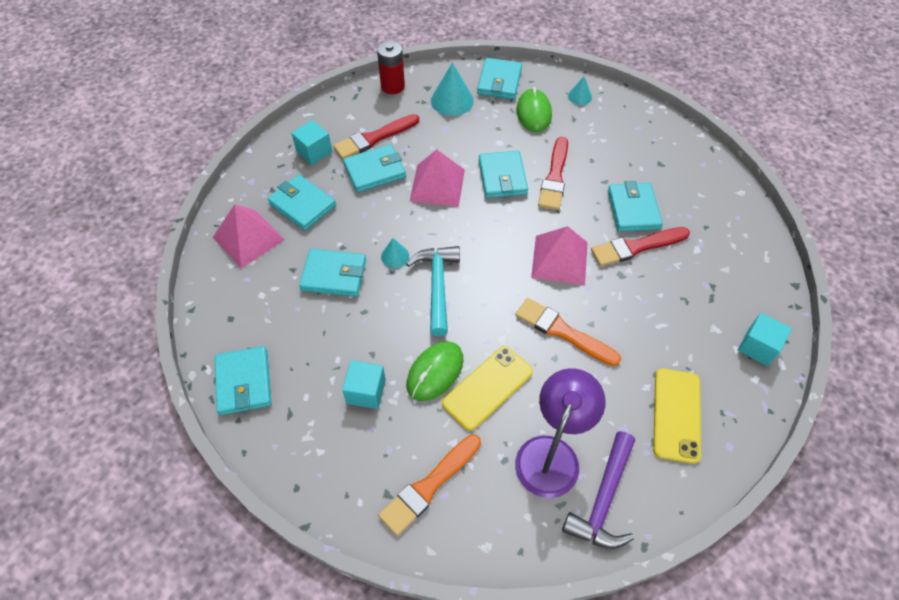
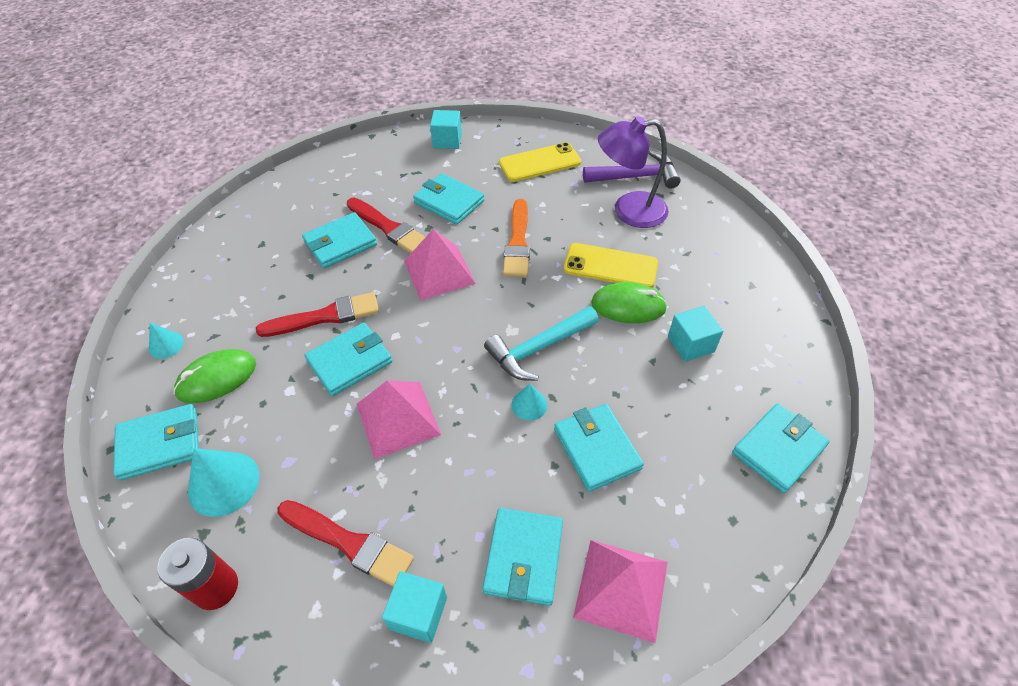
camera: 120 degrees left, 5 degrees down
(375, 171) = (412, 503): turquoise wallet -> turquoise wallet (449, 202)
(429, 486) = (720, 264): orange brush -> none

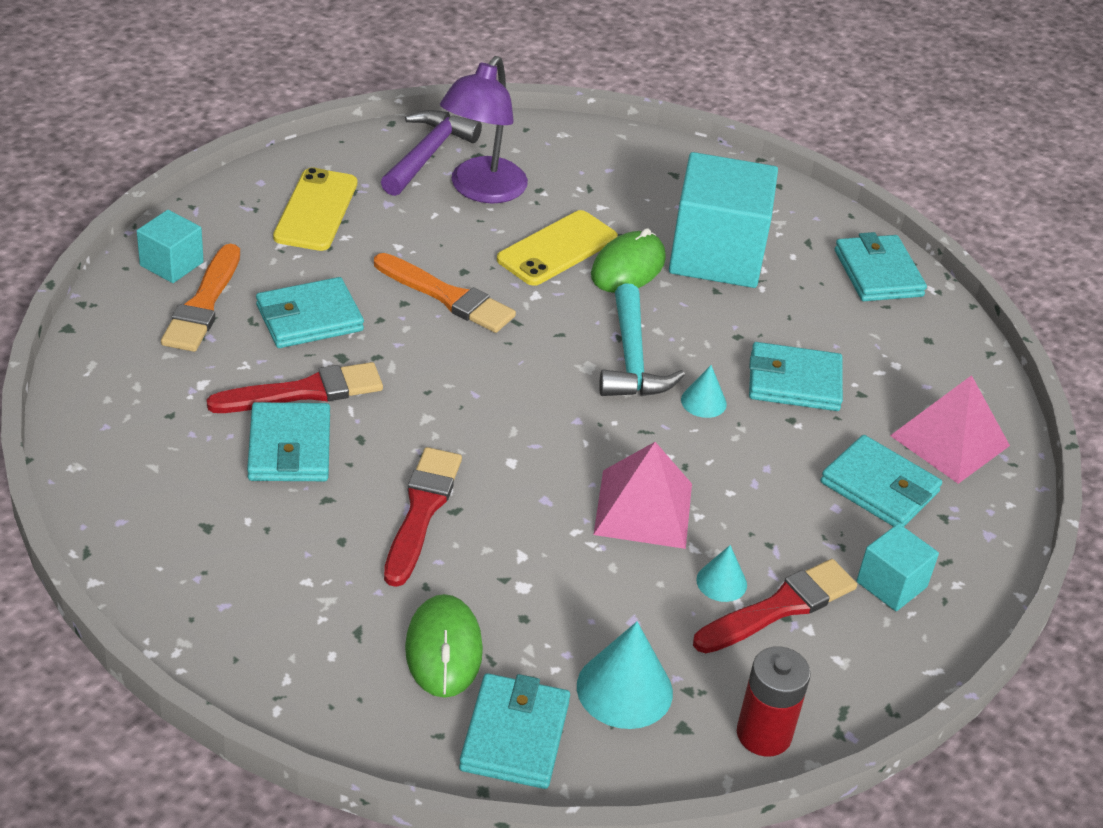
camera: 65 degrees left, 10 degrees down
(166, 345) = (332, 686): turquoise cone -> turquoise cone (721, 582)
(350, 361) = (521, 516): turquoise wallet -> none
(426, 164) = (203, 304): none -> orange brush
(439, 272) = (436, 382): pink pyramid -> none
(690, 344) = (716, 255): turquoise cube -> turquoise cube, size x2.05

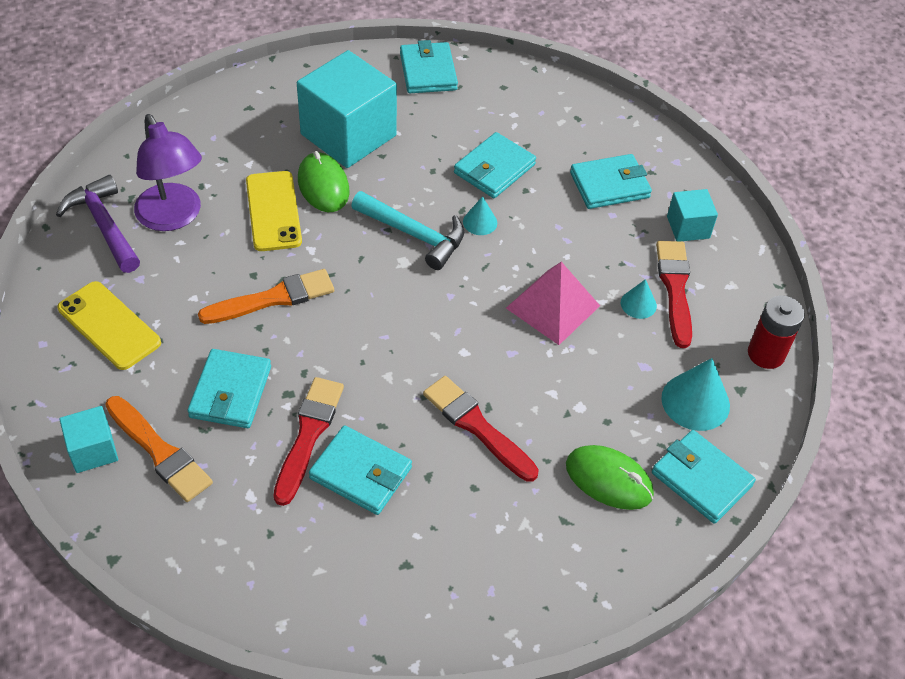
camera: 55 degrees left, 10 degrees up
(878, 273) = (428, 71): turquoise wallet -> turquoise wallet turned 60 degrees clockwise
(950, 440) = (593, 131): pink pyramid -> none

